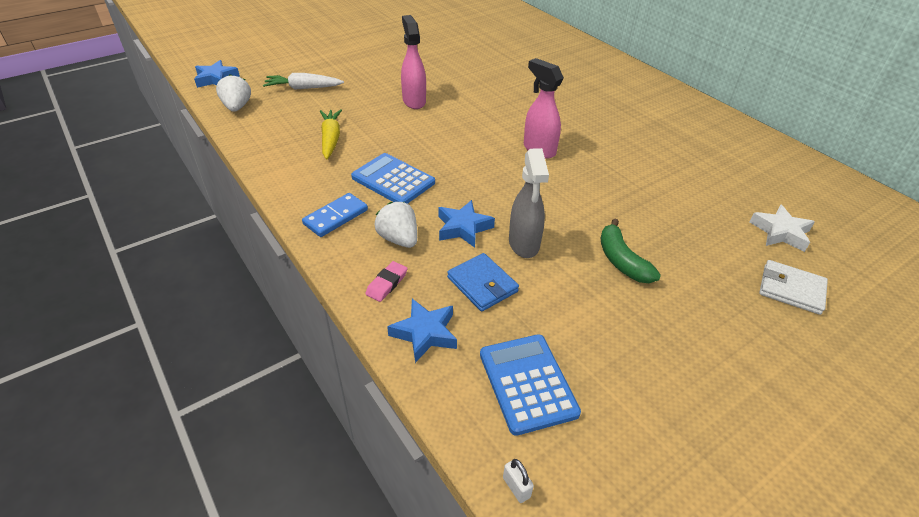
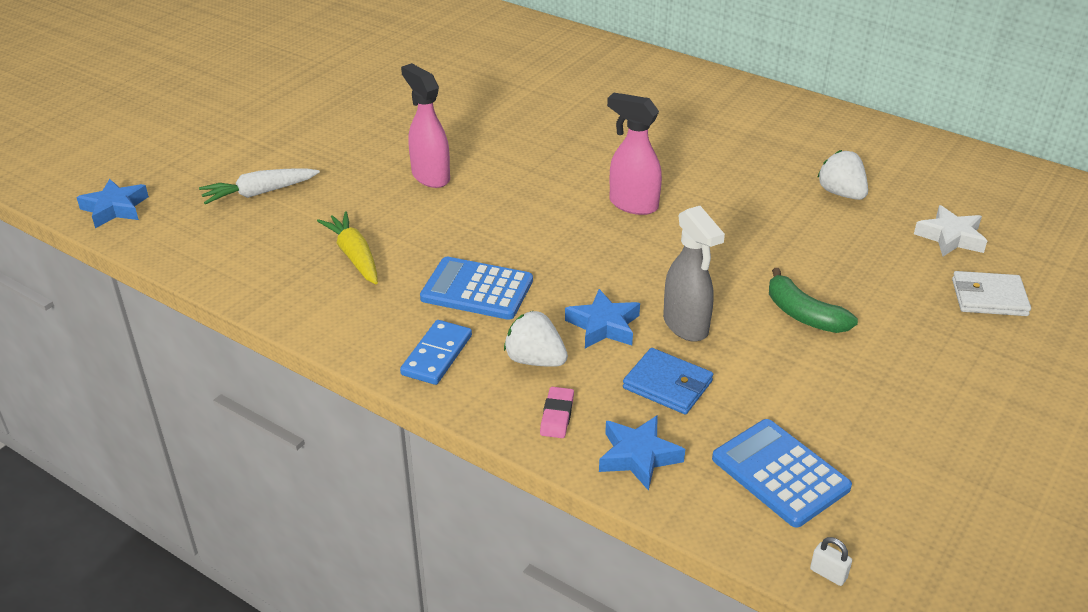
camera: 20 degrees left, 5 degrees down
(237, 107) = (183, 243): white strawberry -> white strawberry (841, 193)

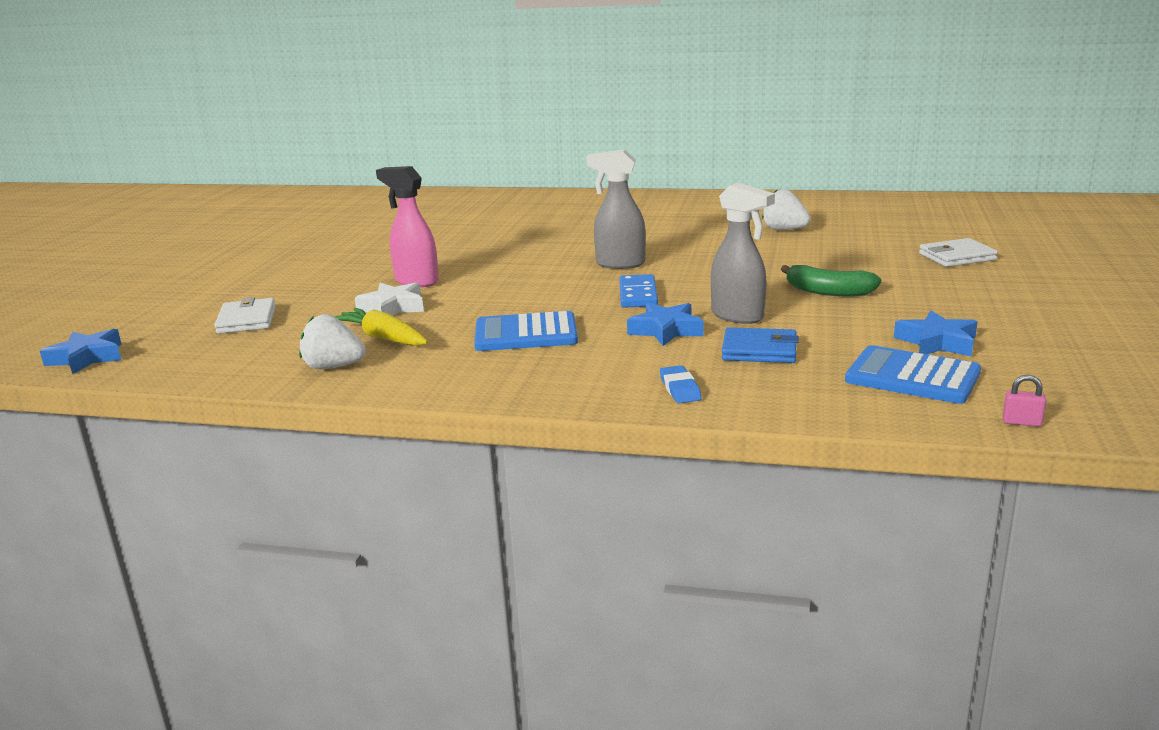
camera: 20 degrees left, 15 degrees down
(259, 193) = (247, 320): white carrot -> white wallet
(437, 355) = (526, 378): blue domino -> blue domino (638, 294)
(535, 360) = (624, 362): white strawberry -> white strawberry (333, 367)
(557, 415) = (680, 389): pink eraser -> blue eraser
(632, 204) = (619, 264): pink spray bottle -> grey spray bottle
(638, 456) = (781, 395): blue star -> blue star (937, 342)
(828, 574) = (1021, 422): white padlock -> pink padlock
(950, 237) = (892, 235): white star -> white star (393, 307)

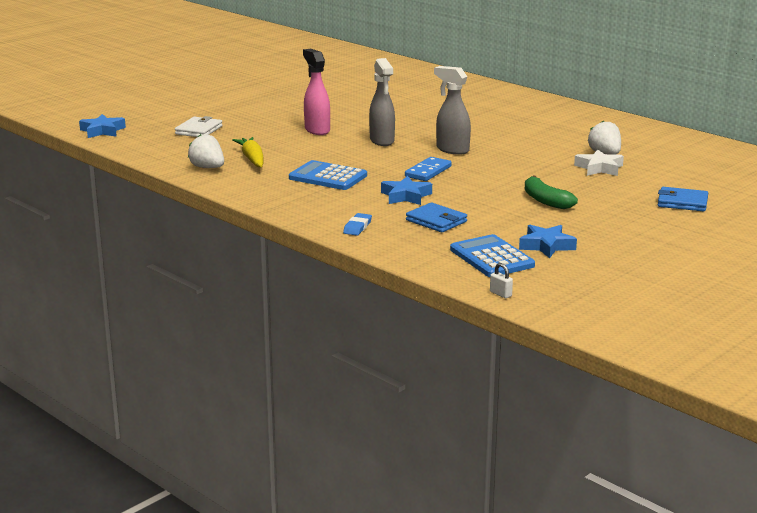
camera: 30 degrees right, 0 degrees up
(393, 307) = (282, 143): white star -> white star (599, 168)
(738, 316) = (461, 200): grey spray bottle -> grey spray bottle (382, 141)
(957, 257) = (682, 202): white wallet -> blue wallet
(1021, 422) = (500, 294): pink padlock -> white padlock

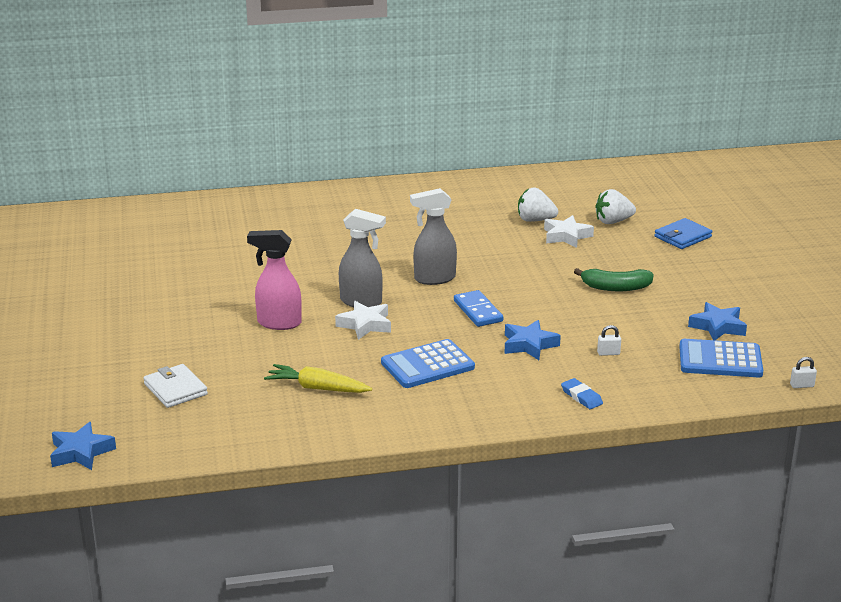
camera: 55 degrees left, 5 degrees up
(207, 168) = (309, 423): white strawberry -> white strawberry (613, 221)
(353, 149) = (365, 325): none -> white star
(436, 221) = (608, 353): blue wallet -> white padlock

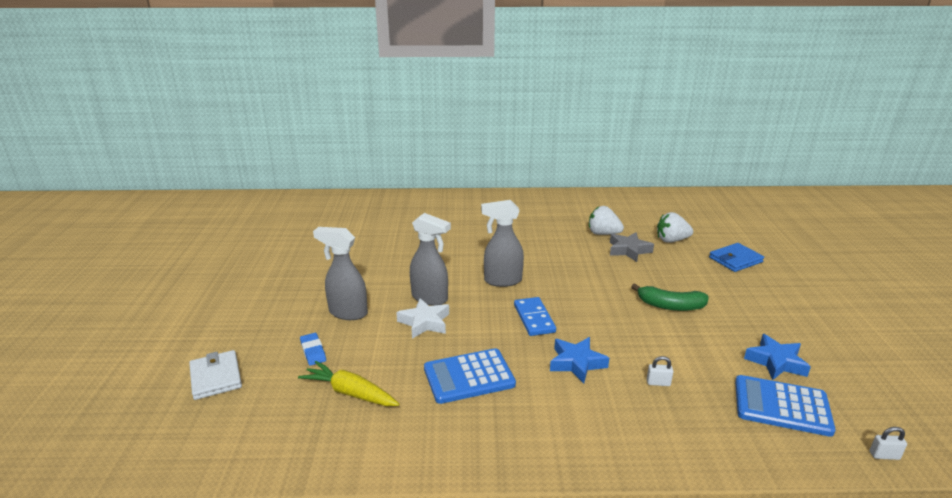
camera: 10 degrees right, 0 degrees up
(81, 452) = (75, 448): blue star -> none
(278, 323) = (347, 313): pink spray bottle -> grey spray bottle
(566, 236) = (628, 250): white star -> grey star
(581, 397) = (623, 439): blue eraser -> blue eraser (313, 351)

